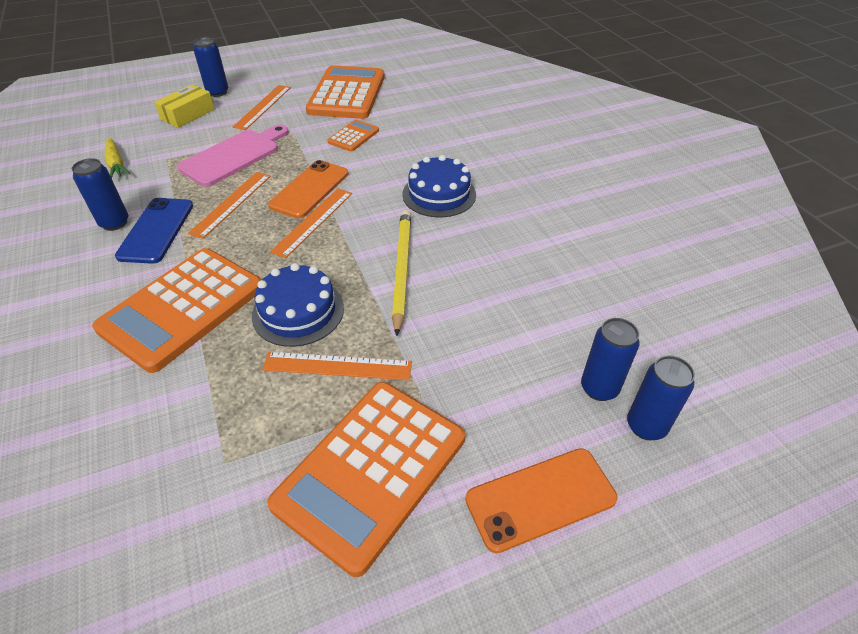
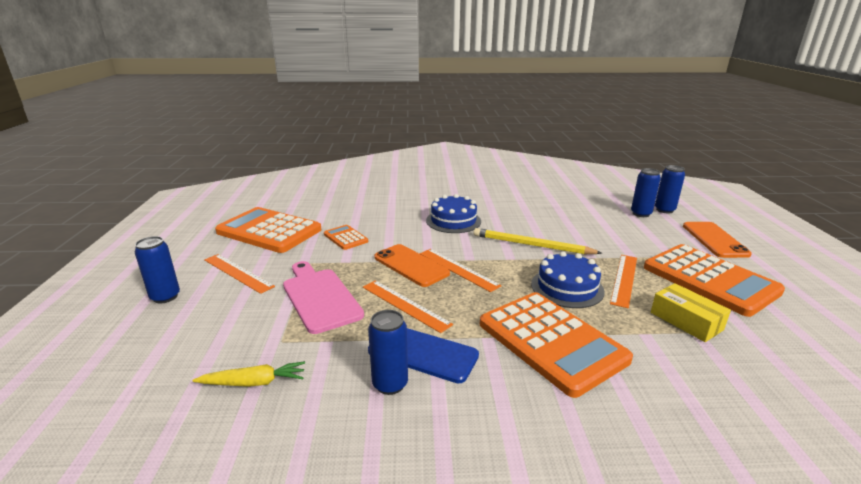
camera: 70 degrees left, 20 degrees down
(188, 114) = (192, 321): yellow box -> yellow box (686, 321)

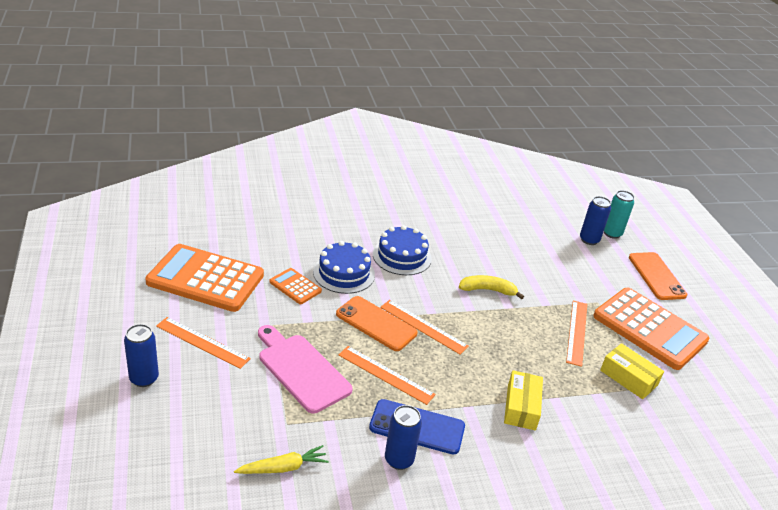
camera: 15 degrees left, 10 degrees up
(531, 245) = (488, 290): yellow pencil -> yellow banana
(551, 341) = (521, 407): orange calculator -> yellow box
(567, 287) = (527, 345): blue cake -> blue cake (344, 273)
(664, 210) = (612, 233): blue can -> turquoise can

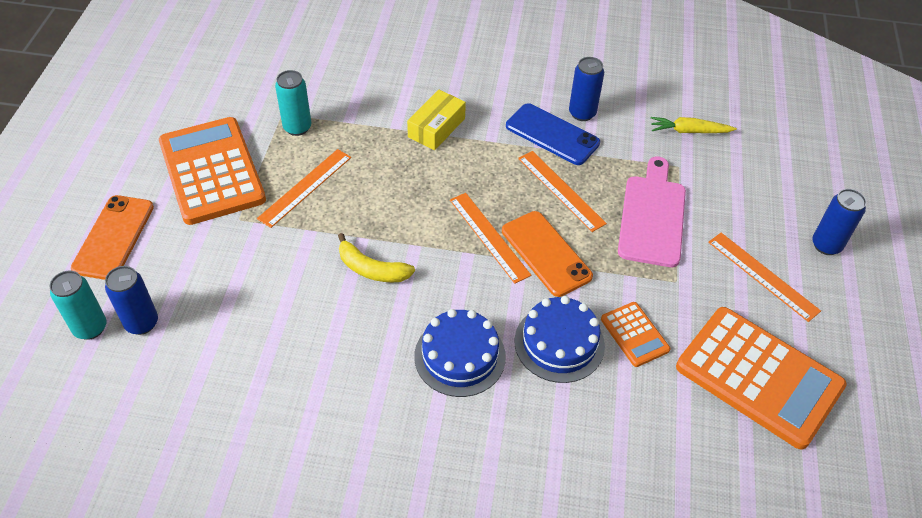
camera: 155 degrees left, 15 degrees up
(301, 370) = (652, 216): pink cutting board -> pink cutting board turned 150 degrees counterclockwise
(628, 378) = (297, 127): yellow box -> turquoise can

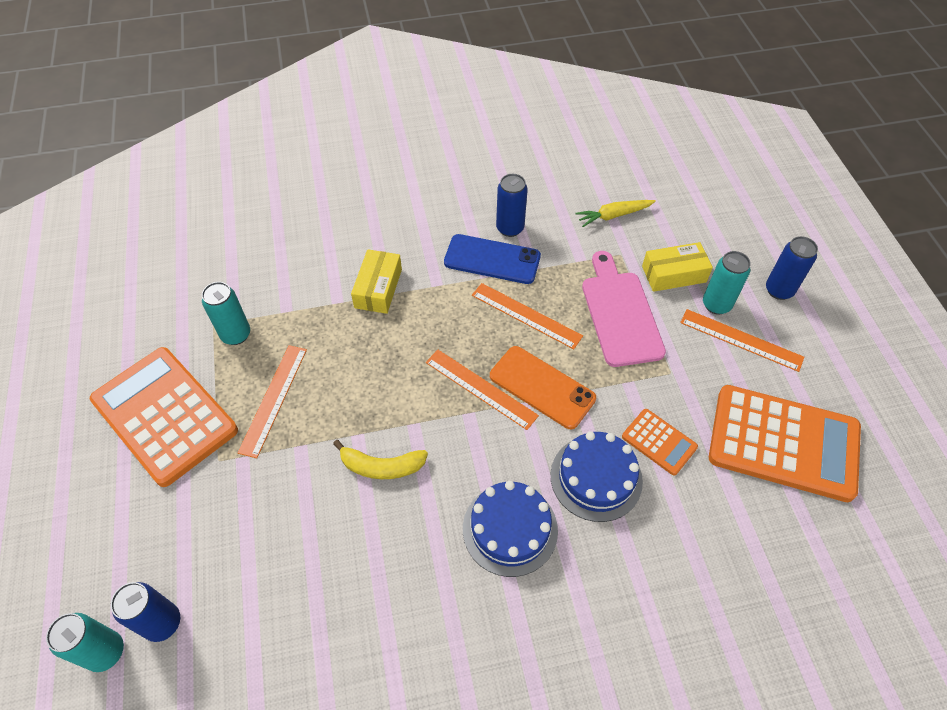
camera: 20 degrees left, 5 degrees up
(113, 237) = (86, 532): orange phone -> none
(724, 199) = (674, 274): none -> yellow box
(753, 238) = (716, 304): none -> turquoise can

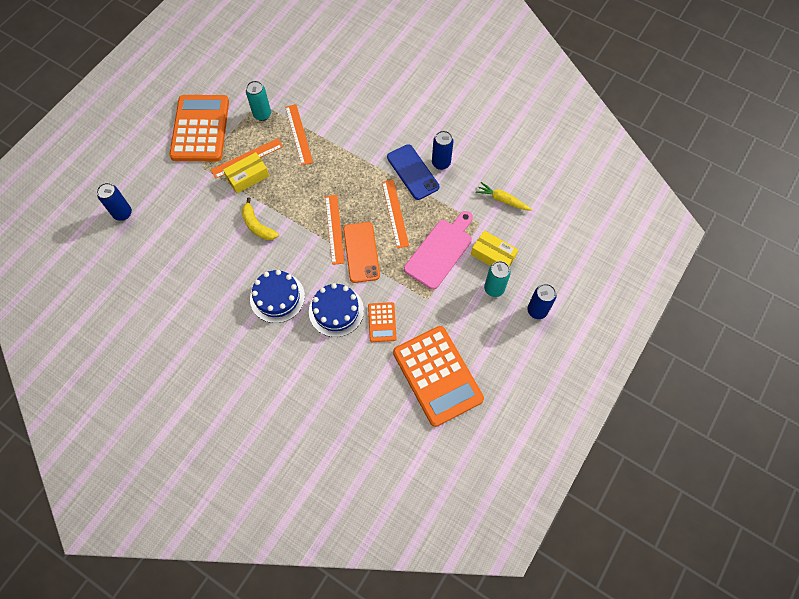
camera: 45 degrees right, 10 degrees up
(106, 652) = (96, 206): turquoise can -> none
(378, 288) = (344, 143): yellow box -> yellow box (248, 177)
(741, 340) = (482, 315): orange ruler -> orange ruler (299, 134)

